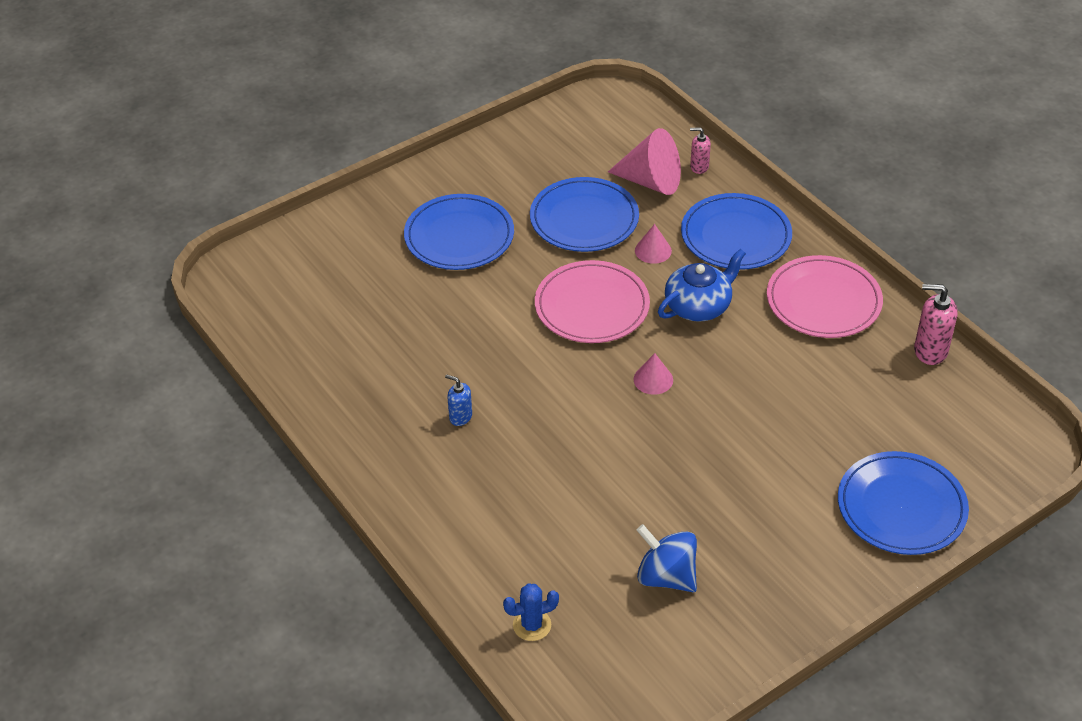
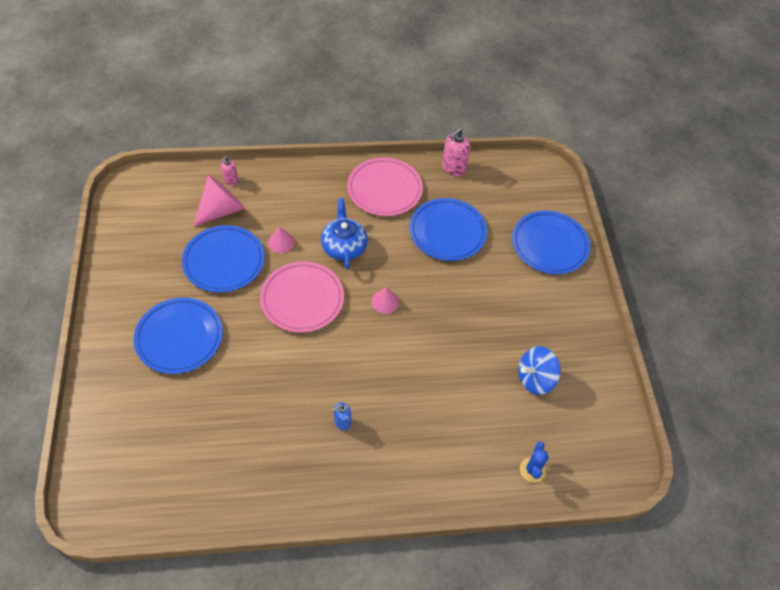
camera: 65 degrees left, 10 degrees up
(736, 236) = (302, 197): blue plate -> blue plate (447, 232)

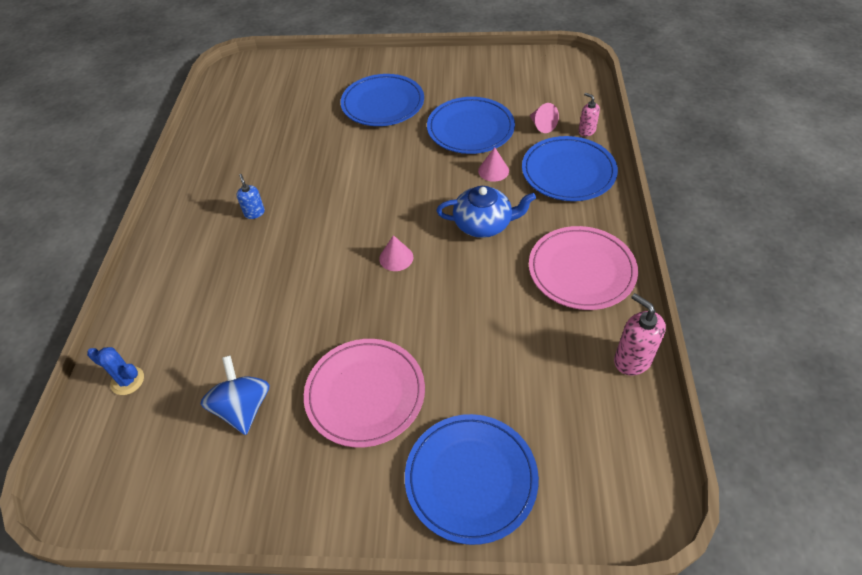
camera: 105 degrees right, 5 degrees down
(222, 209) = (542, 125): pink cone -> pink cone, size x0.53
(302, 299) = (412, 186): pink plate -> pink plate (365, 394)
(447, 232) = (503, 336): blue plate -> blue plate (568, 172)

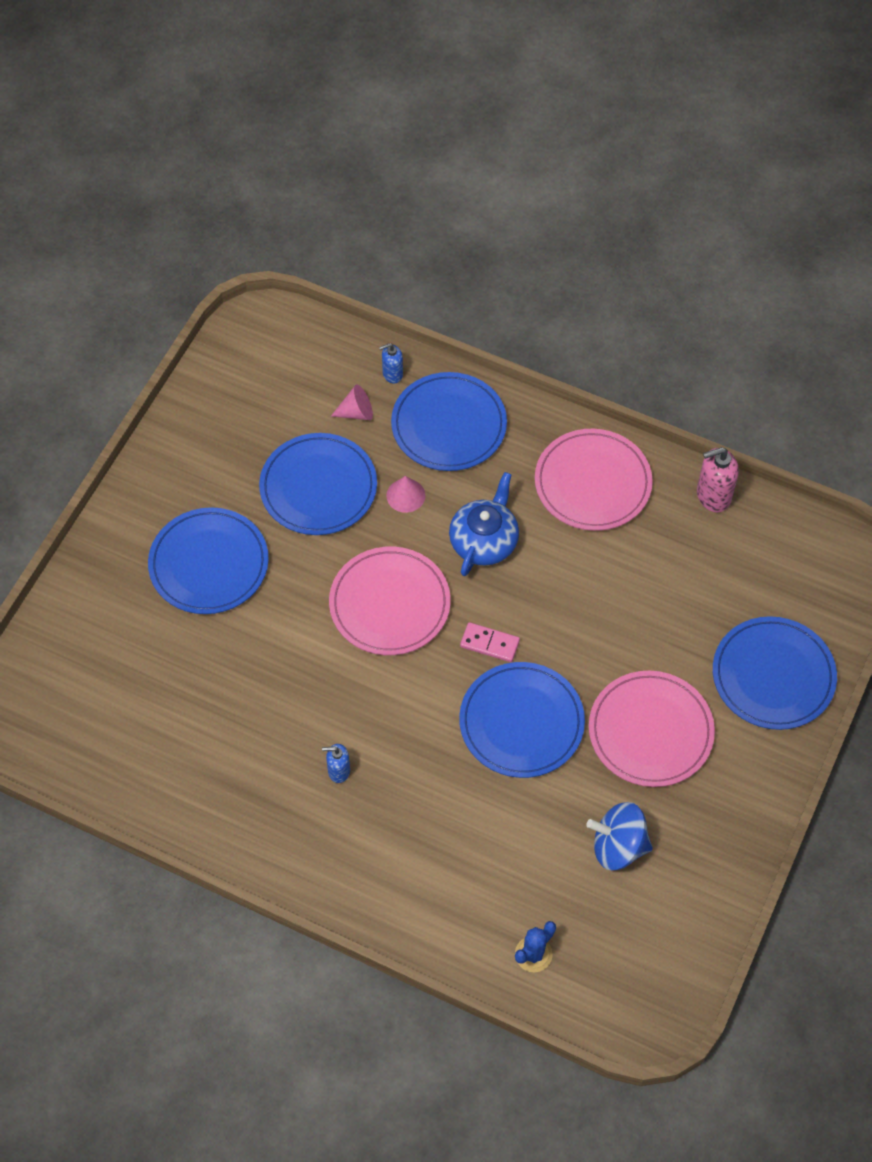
camera: 70 degrees left, 10 degrees up
(335, 301) = (521, 722): none -> blue plate
(396, 258) = (489, 643): pink cone -> pink domino
(400, 193) = (390, 604): none -> pink plate
(586, 131) = (392, 374): pink soap dispenser -> blue soap dispenser

